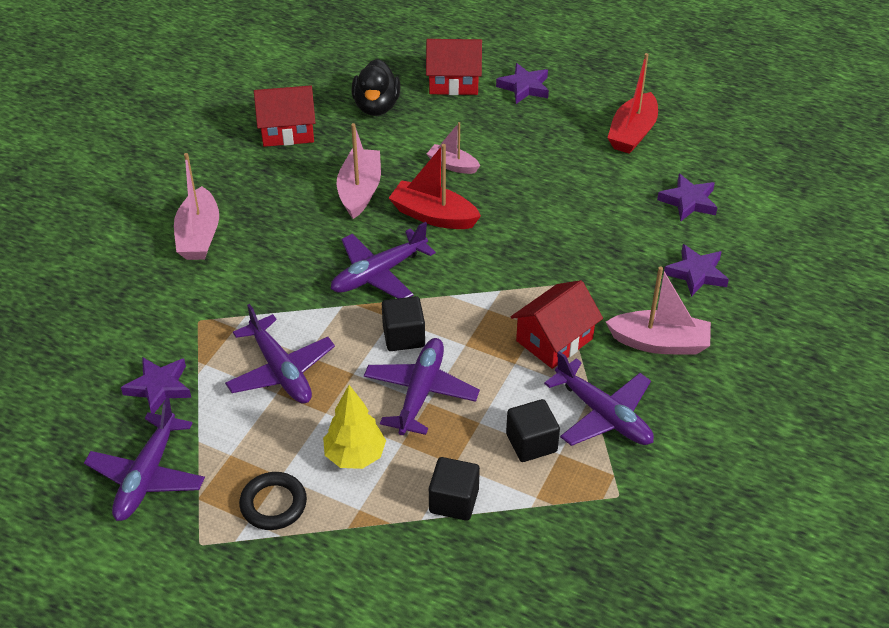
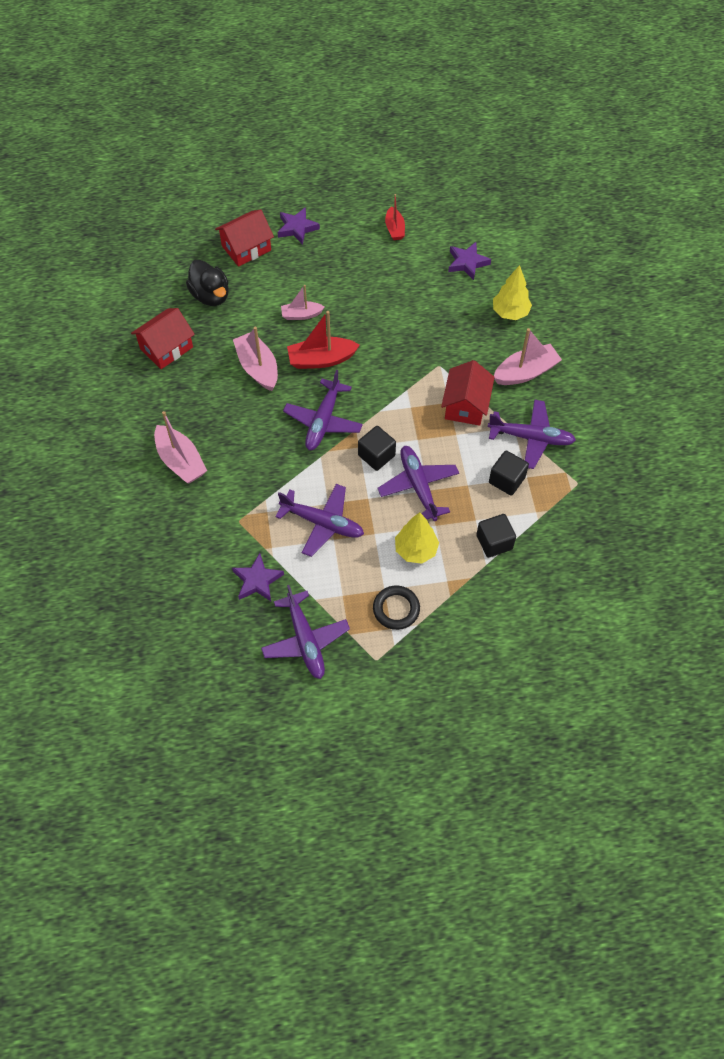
camera: 35 degrees left, 15 degrees up
(632, 133) = (394, 229): red boat -> red boat, size x0.62
(696, 273) = (510, 312): purple star -> yellow tree

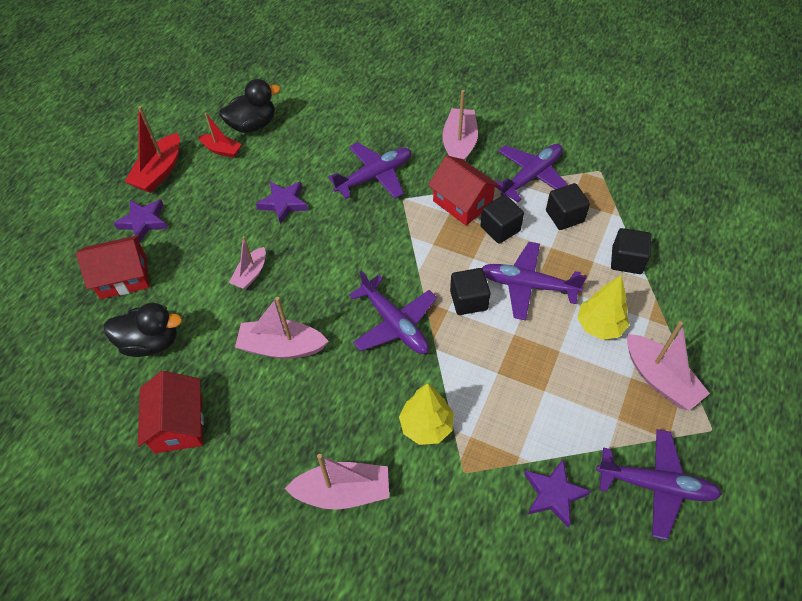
camera: 55 degrees left, 5 degrees down
(246, 248) = (123, 277): red house -> red house turned 75 degrees clockwise
(321, 359) = (319, 286): red boat -> red boat (159, 172)
(322, 523) = (518, 390): purple plane -> purple plane (374, 176)
(396, 609) = (660, 379): black ring -> pink boat
(434, 231) = (253, 125): none -> black duck
(459, 442) = (500, 228): none -> black cube
(467, 263) = (309, 121): purple star -> purple star (283, 203)
(510, 312) = (388, 121): yellow tree -> yellow tree (426, 426)

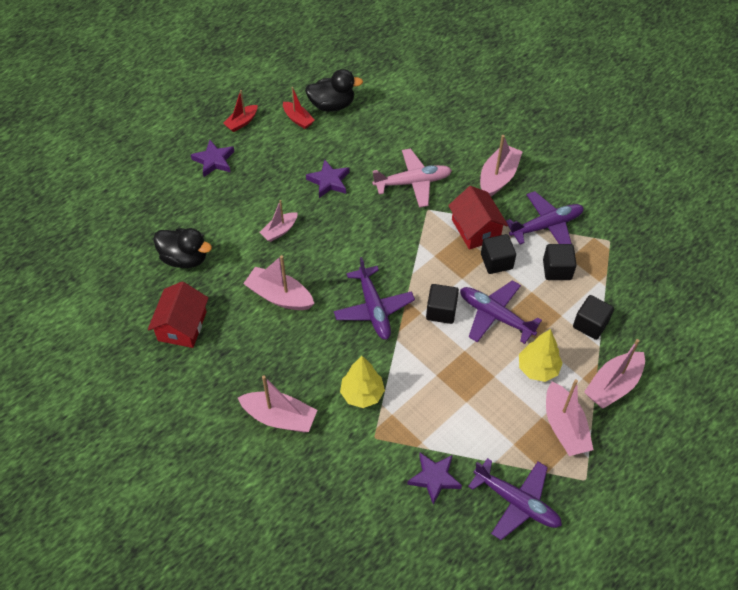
camera: 20 degrees right, 0 degrees up
(123, 277) = (183, 201): red house -> none
(159, 172) = (241, 122): red boat -> red boat, size x0.62
(374, 176) = (413, 182): purple plane -> pink plane
(683, 316) = (613, 385): none -> pink boat

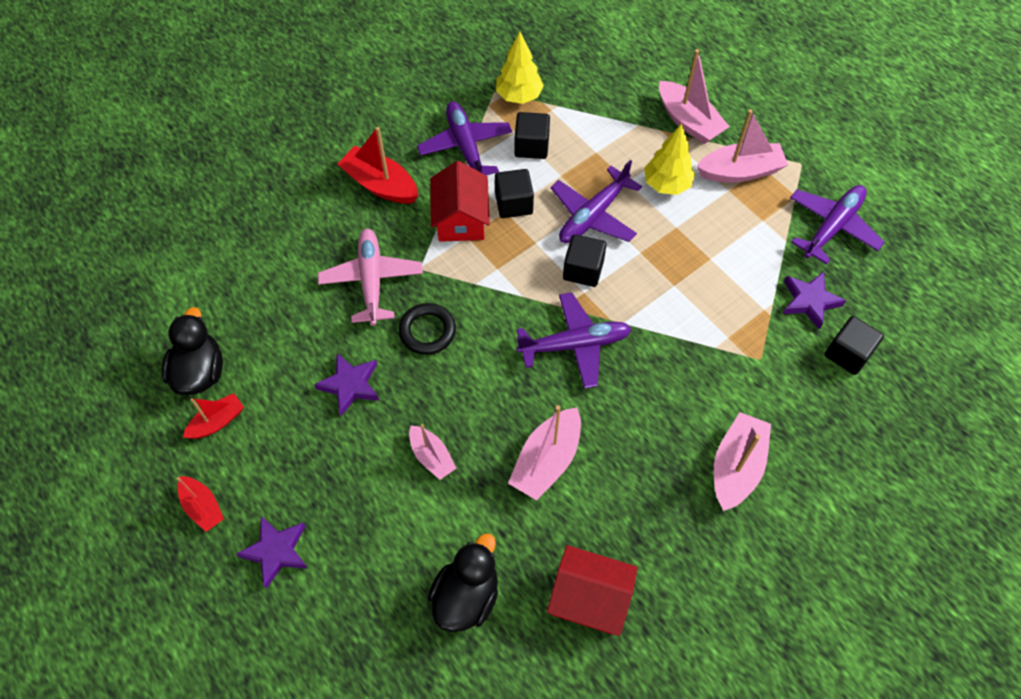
camera: 85 degrees left, 5 degrees up
(362, 394) = (701, 368): yellow tree -> yellow tree (519, 96)
(375, 218) = (427, 331): none -> black ring
(475, 229) = (460, 219): red house -> red house turned 75 degrees counterclockwise
(498, 177) = (380, 184): pink boat -> red boat
(590, 324) = (609, 128): black cube -> black cube (847, 354)

